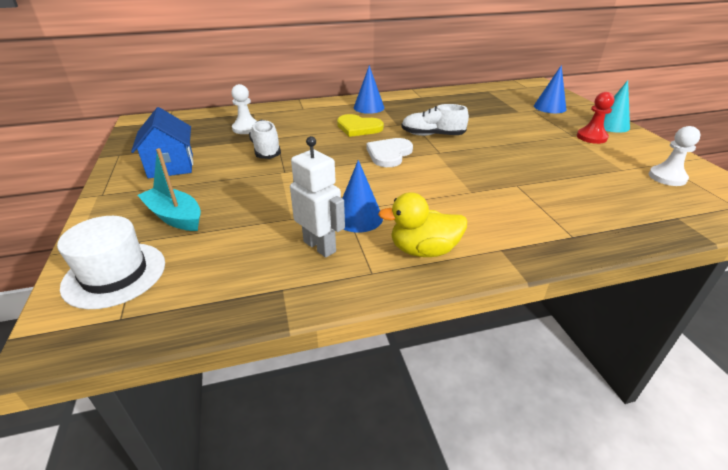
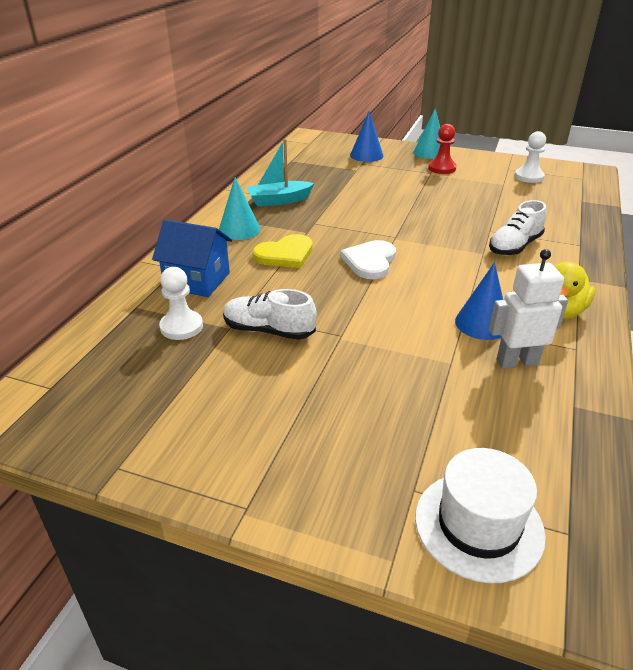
camera: 55 degrees left, 0 degrees up
(171, 166) = (225, 420): blue house -> blue house (197, 280)
(175, 217) = (378, 446): turquoise boat -> turquoise boat (279, 200)
(368, 107) = (239, 229): blue cone -> turquoise cone
(389, 154) = (370, 261): white heart -> white heart turned 45 degrees clockwise
(432, 135) = (355, 225): white shoe -> white shoe (514, 246)

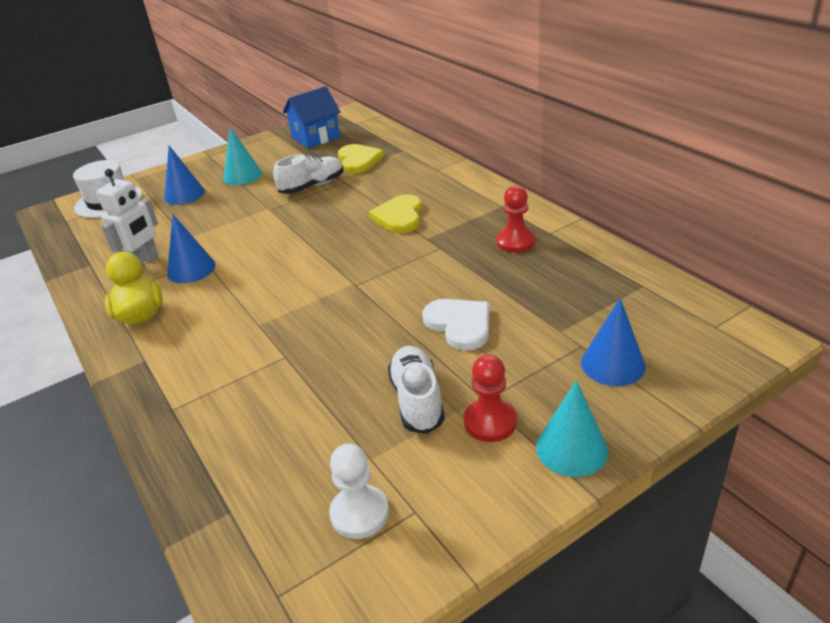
camera: 130 degrees right, 0 degrees up
(181, 327) = (358, 160): white pawn -> yellow heart
(197, 280) = (408, 174): blue house -> blue house (316, 137)
(239, 229) = (472, 206): turquoise cone -> turquoise cone (242, 175)
(279, 200) = (515, 242): turquoise boat -> red pawn
(370, 261) = (334, 253): white heart -> white heart (459, 324)
(379, 437) = (184, 194): none -> blue cone
(514, 246) = (238, 354): white shoe -> white shoe (417, 400)

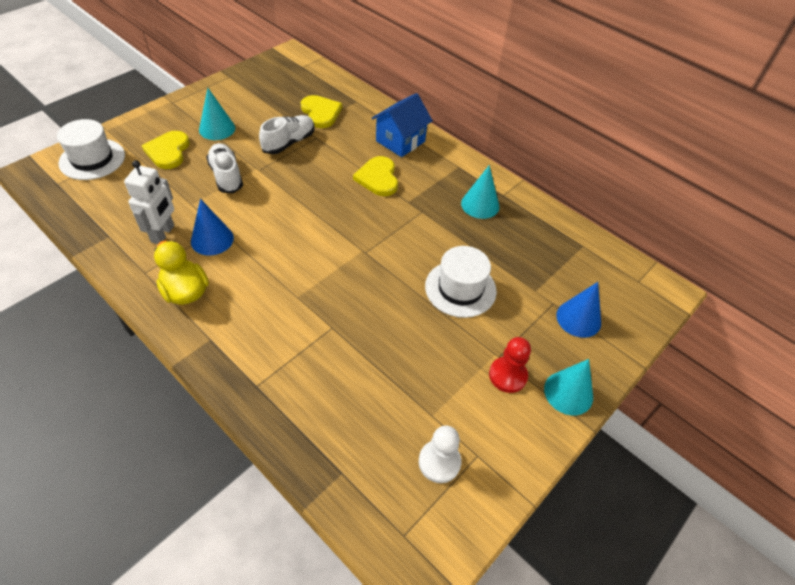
camera: 20 degrees left, 15 degrees up
(184, 194) = (168, 151): blue cone -> yellow heart
(316, 137) = (271, 83): blue house -> blue house (400, 141)
(417, 400) = (449, 361): white shoe -> white shoe (226, 176)
(459, 324) = (460, 288): white heart -> white hat
(515, 242) = (480, 205): red pawn -> turquoise cone

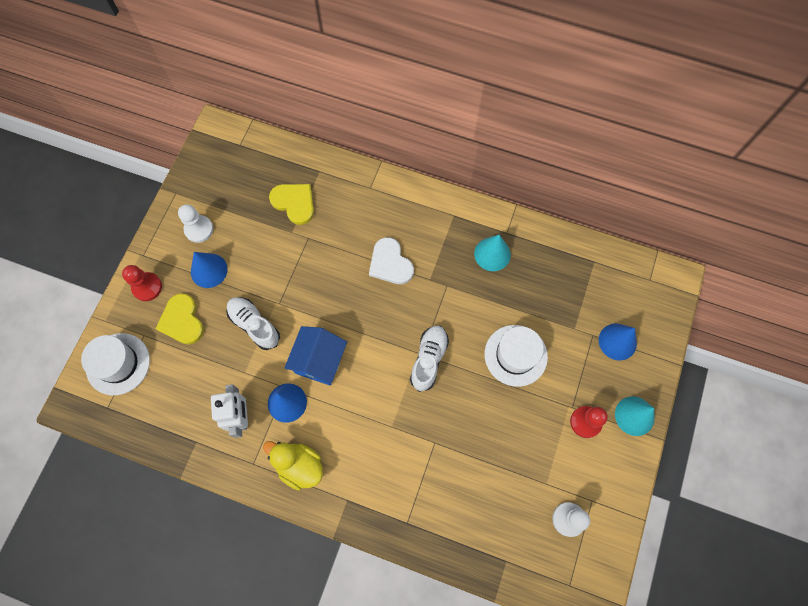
camera: 20 degrees left, 20 degrees up
(158, 121) = (147, 287): none -> red pawn
(217, 129) = (209, 270): turquoise cone -> blue cone
(229, 102) = (199, 229): none -> white pawn
(289, 142) = (287, 257): white shoe -> white shoe (429, 359)
(378, 178) = (390, 263): yellow heart -> white heart
(400, 141) = (387, 207): blue house -> blue house (319, 361)

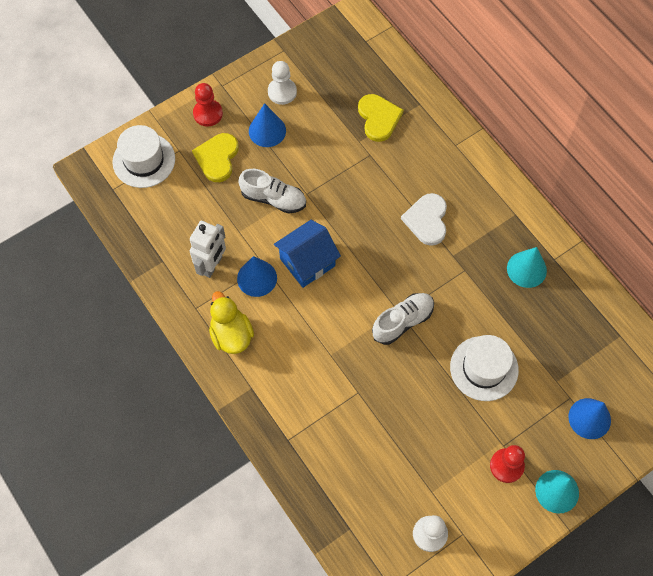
camera: 35 degrees right, 5 degrees down
(254, 325) = (273, 198): white shoe -> white shoe turned 120 degrees clockwise

